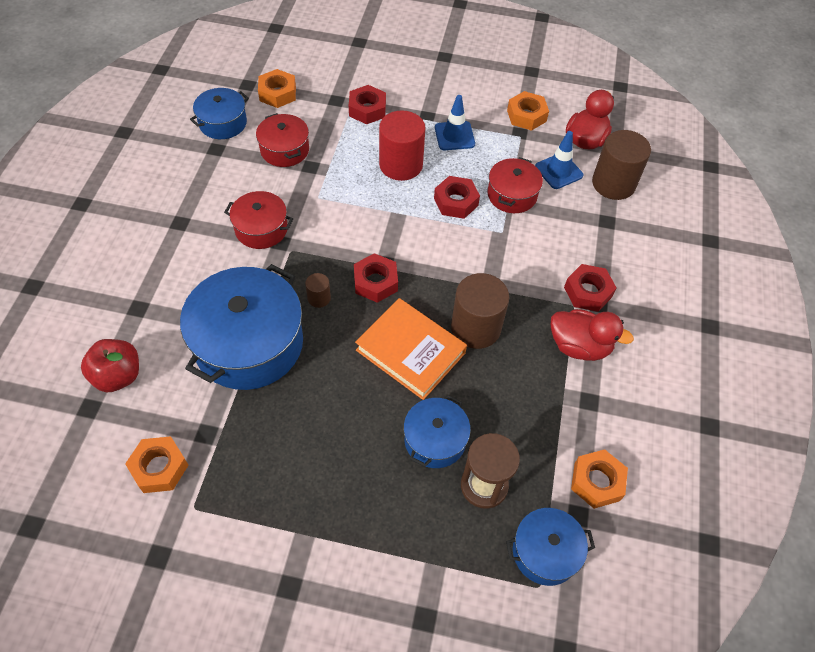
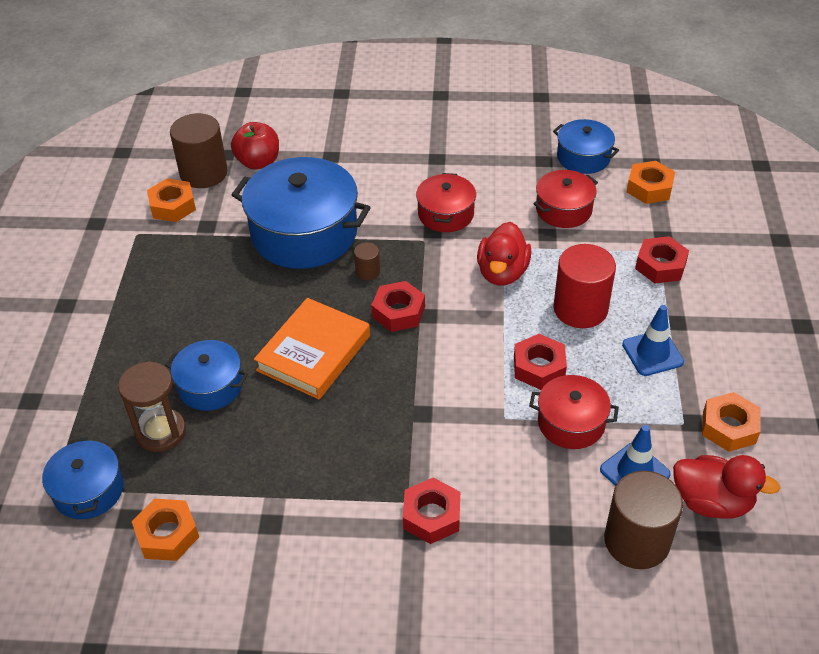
camera: 85 degrees right, 10 degrees down
(475, 327) = (355, 405): brown cylinder -> brown cylinder (204, 173)
(579, 346) = (346, 510): red duck -> red duck (502, 273)

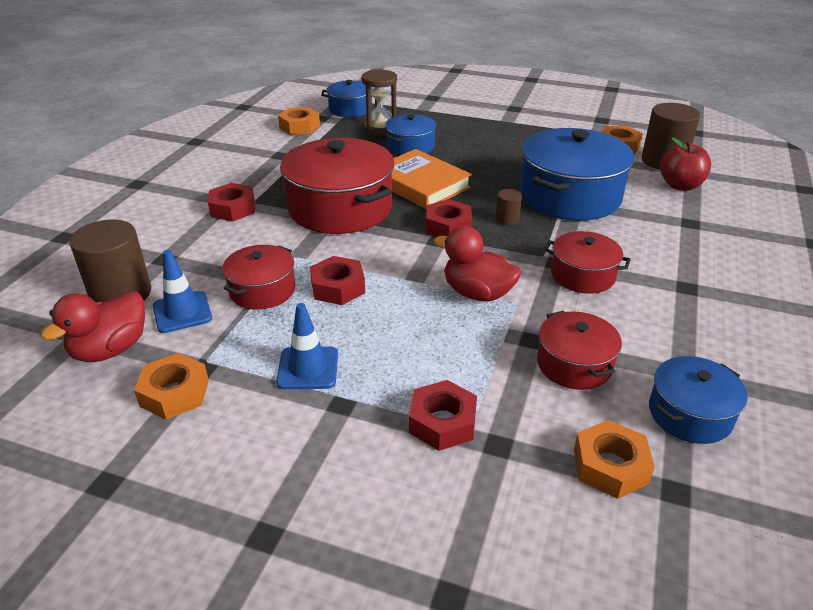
camera: 105 degrees right, 10 degrees down
(393, 410) = (340, 208): none -> red pot
(580, 309) = (400, 333): red cylinder -> none

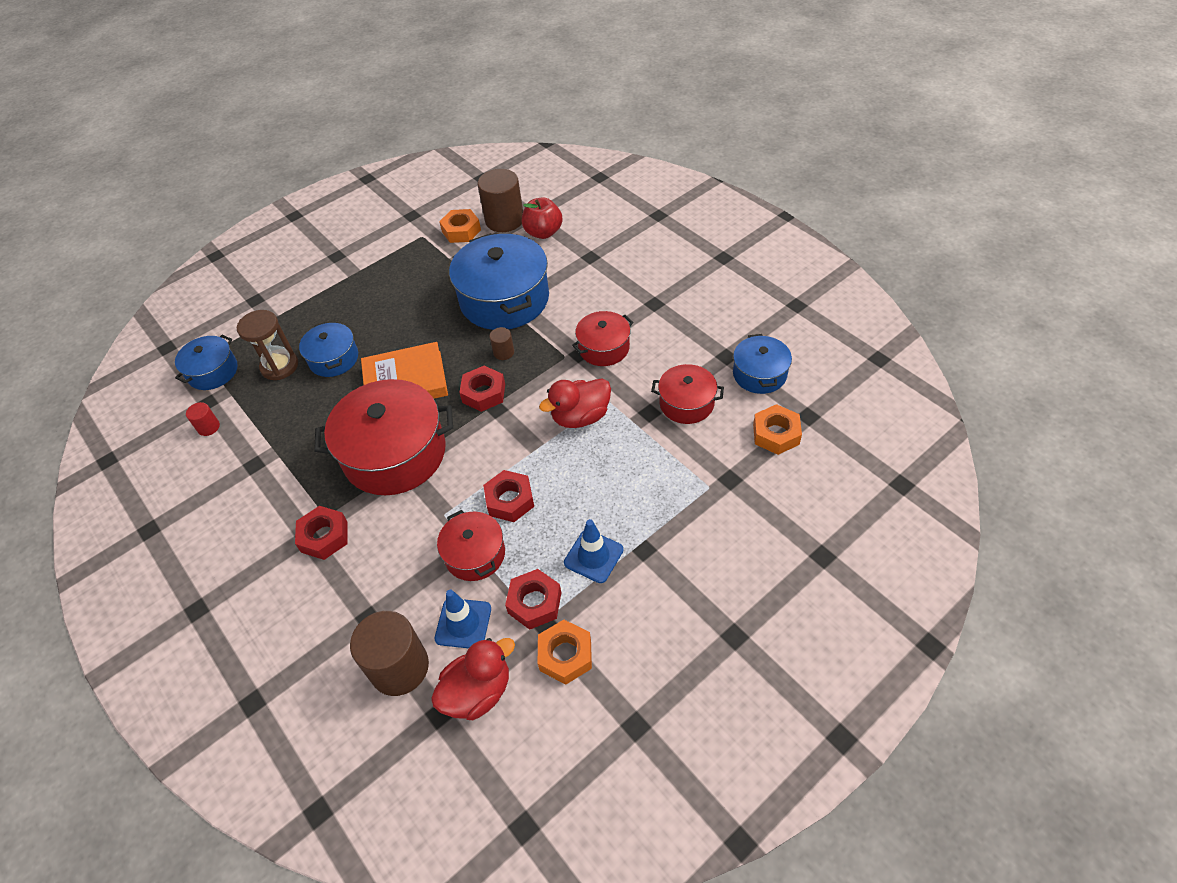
camera: 55 degrees left, 15 degrees up
(110, 349) = (478, 692): red duck -> red duck turned 105 degrees counterclockwise
(299, 127) = (208, 427): orange nut -> red cylinder
(442, 422) = (694, 499): red nut -> red nut (534, 603)

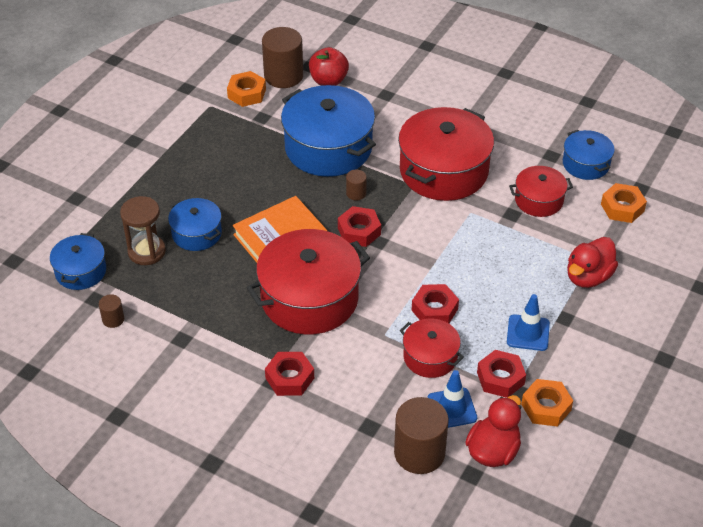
camera: 25 degrees left, 5 degrees down
(208, 427) = (113, 319): red cylinder -> brown cylinder
(580, 417) = (456, 231): red duck -> red duck (588, 277)
(604, 348) = (443, 170): red pot -> red pot, size x1.87

